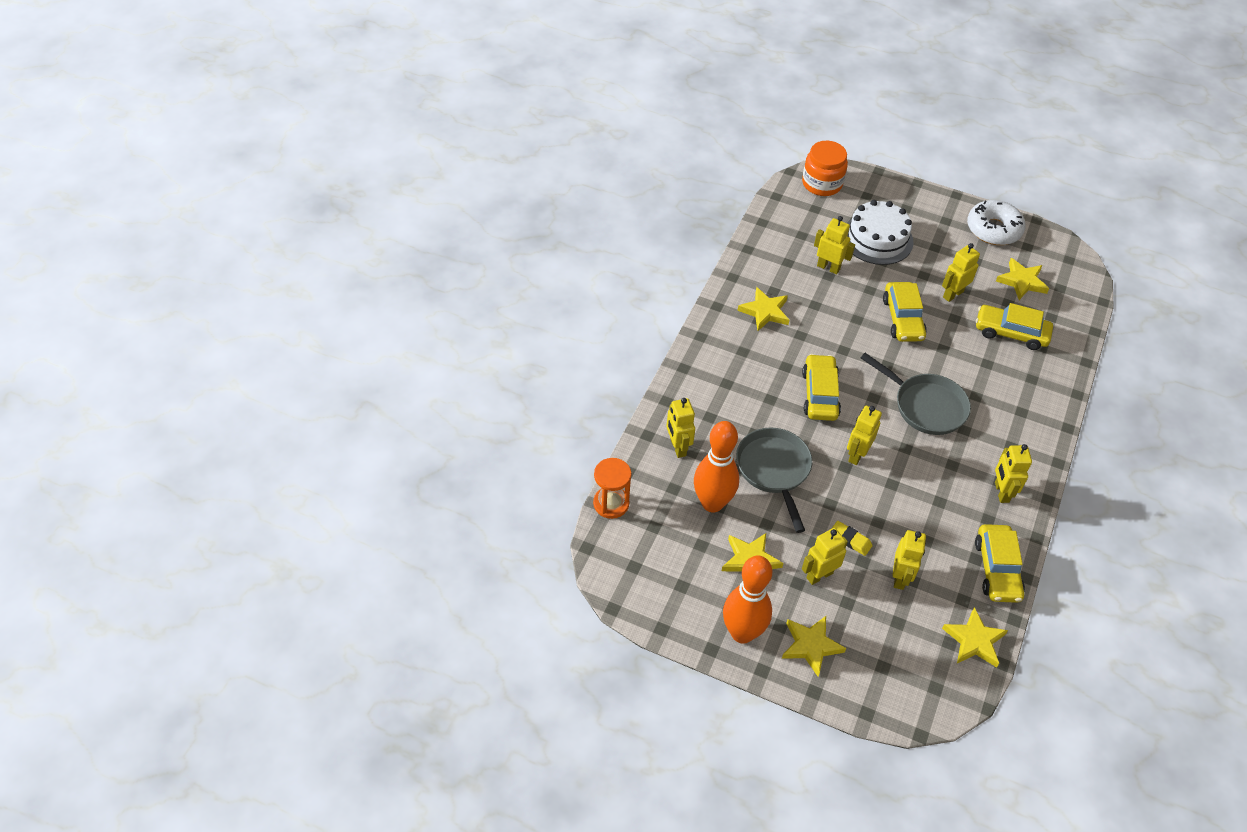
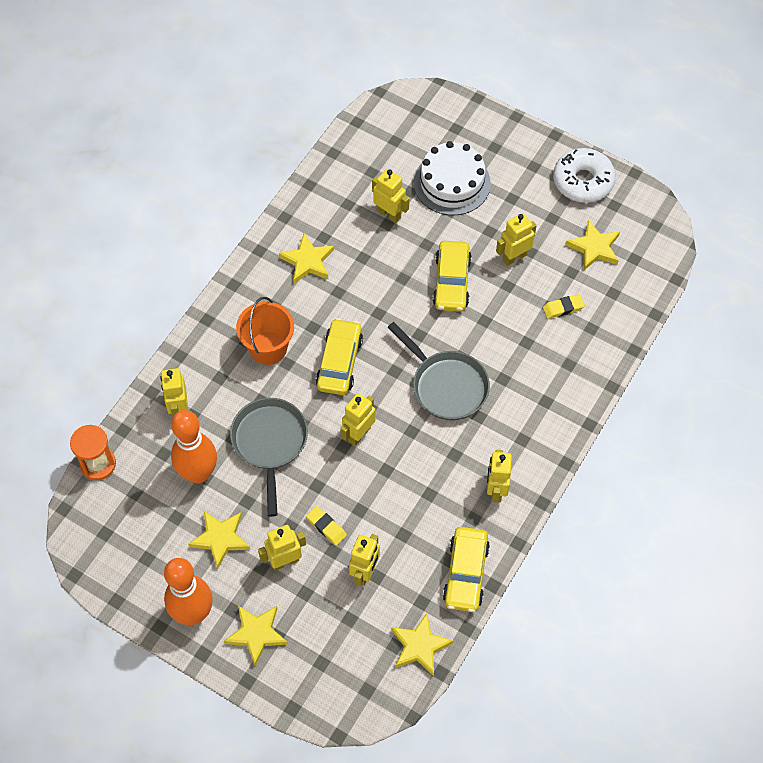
camera: 10 degrees right, 10 degrees up
(748, 387) = (268, 348): none -> orange bucket
(822, 183) = (410, 110): orange jar -> none
(1011, 332) = (563, 308): yellow car -> yellow eraser

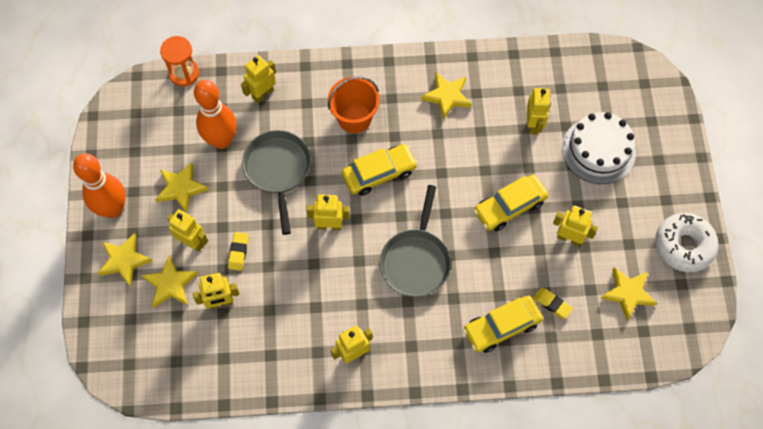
camera: 55 degrees right, 5 degrees up
(270, 443) = (278, 170): grey pan -> grey pan turned 60 degrees counterclockwise
(419, 646) = (187, 379): yellow star -> yellow star (170, 284)
(465, 573) = (268, 375): yellow car -> yellow car (501, 326)

